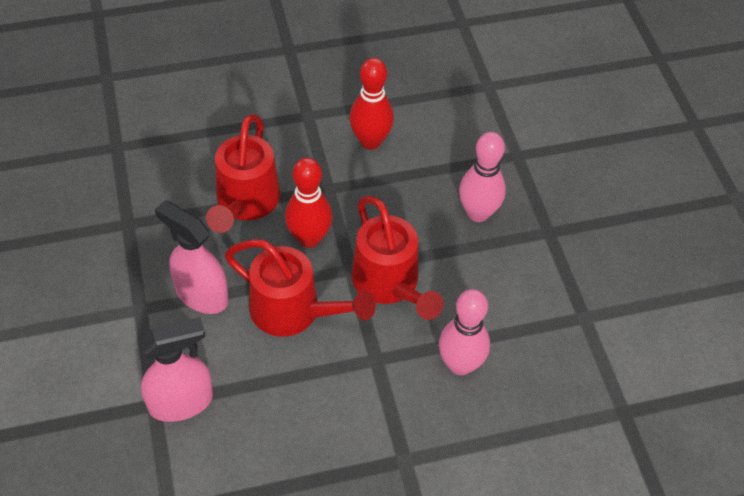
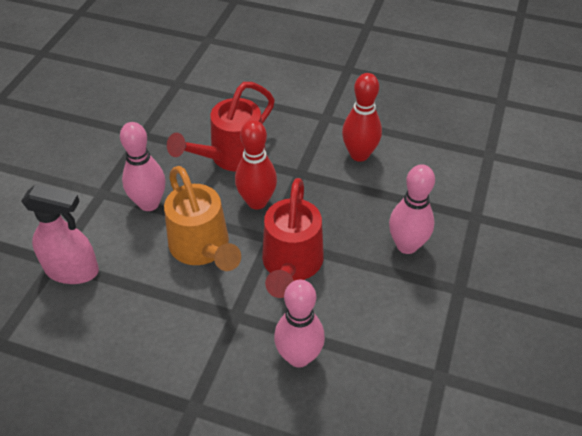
camera: 35 degrees right, 5 degrees down
(201, 294) = (149, 203): pink spray bottle -> pink bowling pin
(294, 312) = (202, 248): red watering can -> orange watering can

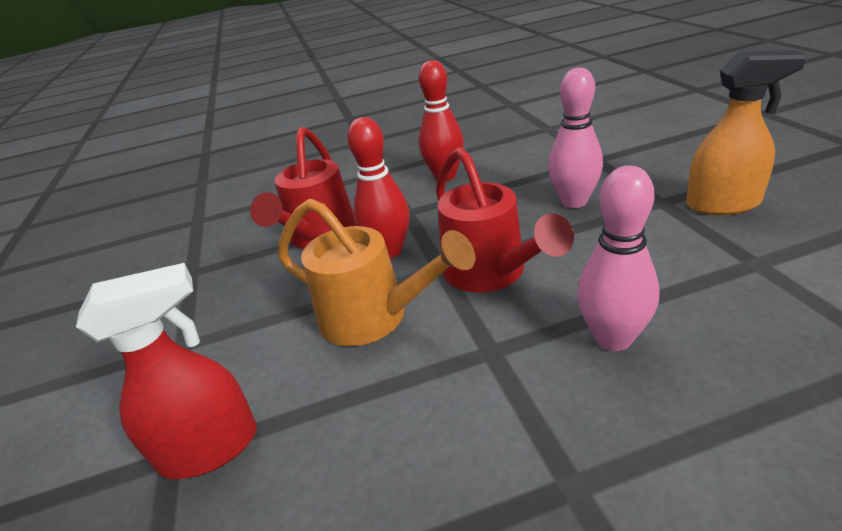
camera: 30 degrees left, 15 degrees down
(72, 270) = (210, 448): pink spray bottle -> red spray bottle
(149, 203) = (260, 319): pink bowling pin -> none
(492, 322) = (723, 204): none -> orange spray bottle

